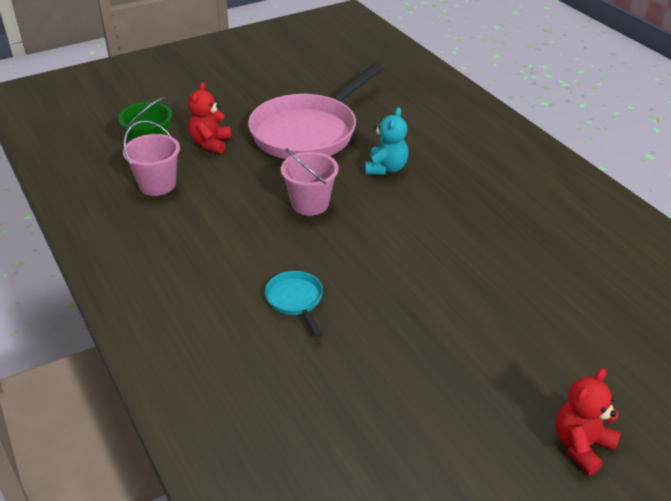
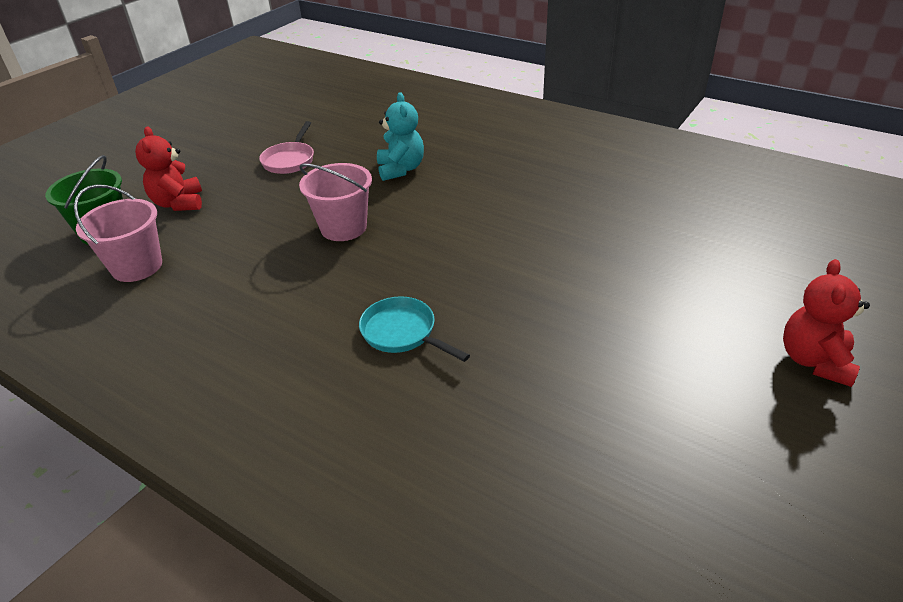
camera: 25 degrees left, 0 degrees up
(308, 132) = (290, 160): pink pan -> pink pan, size x0.42

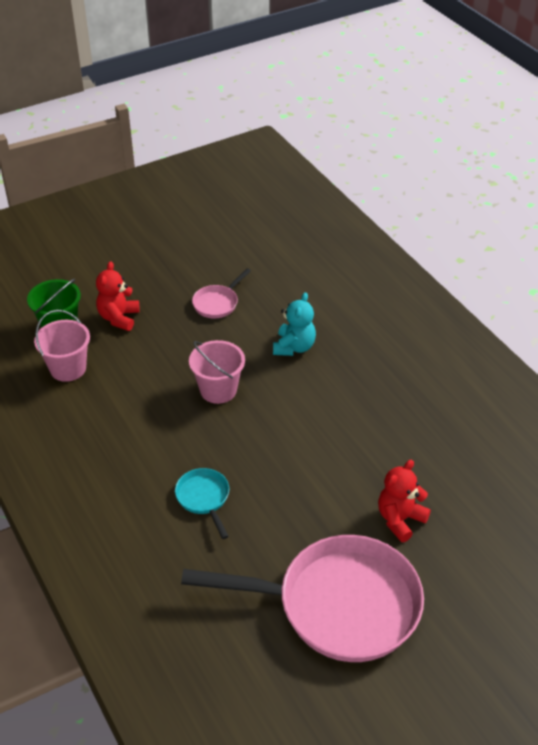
camera: 25 degrees right, 5 degrees up
(655, 378) = (338, 605): none -> pink pan
(814, 361) = (455, 642): red teddy bear -> red teddy bear (400, 519)

